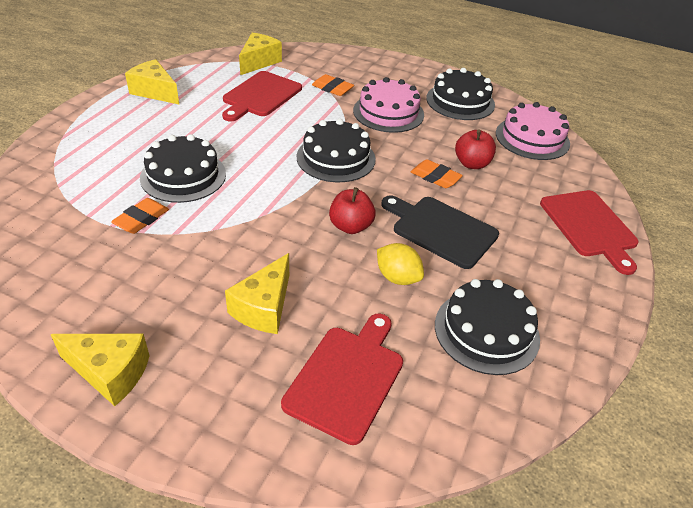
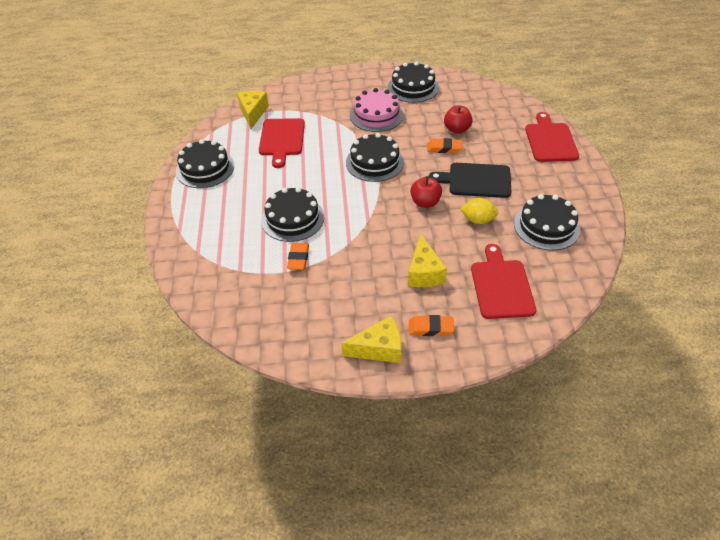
camera: 25 degrees left, 5 degrees up
(155, 92) = (205, 168): yellow cheese -> black cake
(332, 88) = (324, 113): orange eraser -> orange eraser (430, 328)
(532, 138) = (476, 96): pink cake -> none
(589, 226) = (550, 140): red cutting board -> red cutting board turned 135 degrees counterclockwise

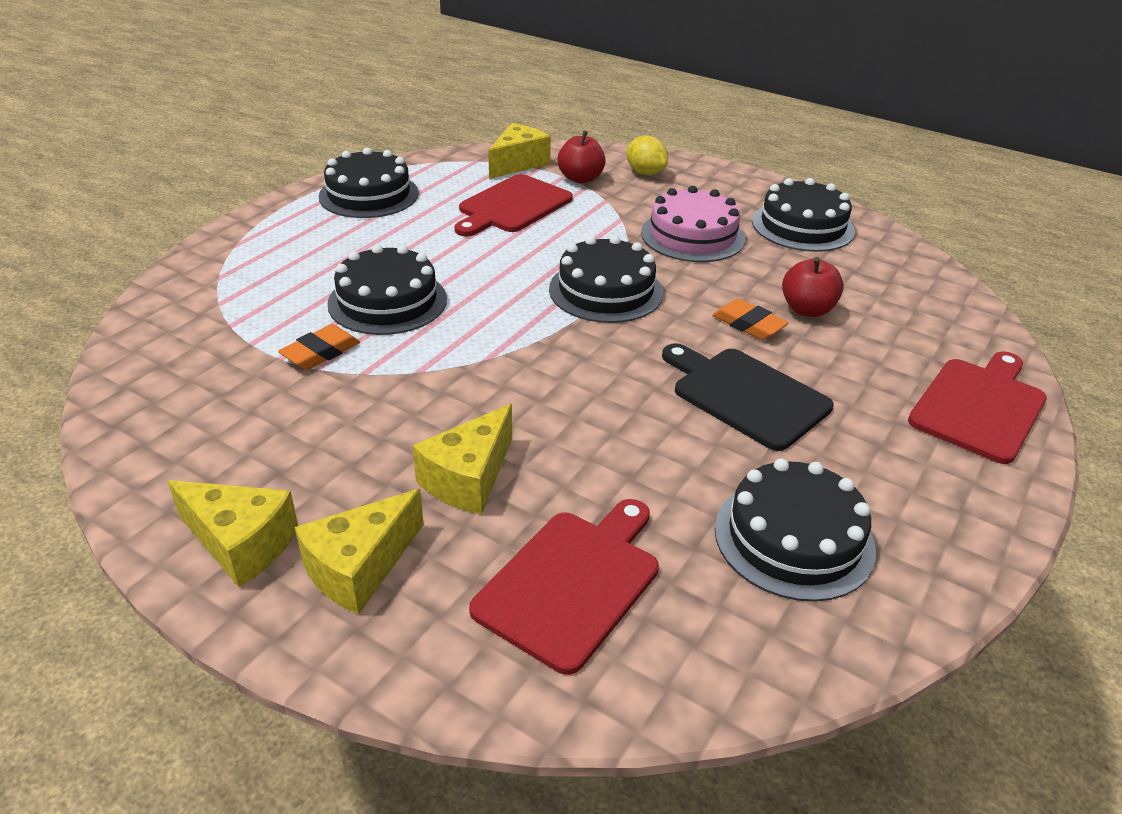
camera: 35 degrees right, 10 degrees down
(425, 202) = (612, 381): red apple -> red apple (580, 179)
(430, 328) = (359, 567): orange eraser -> yellow cheese
(478, 220) = (670, 454): yellow lemon -> yellow lemon (645, 173)

